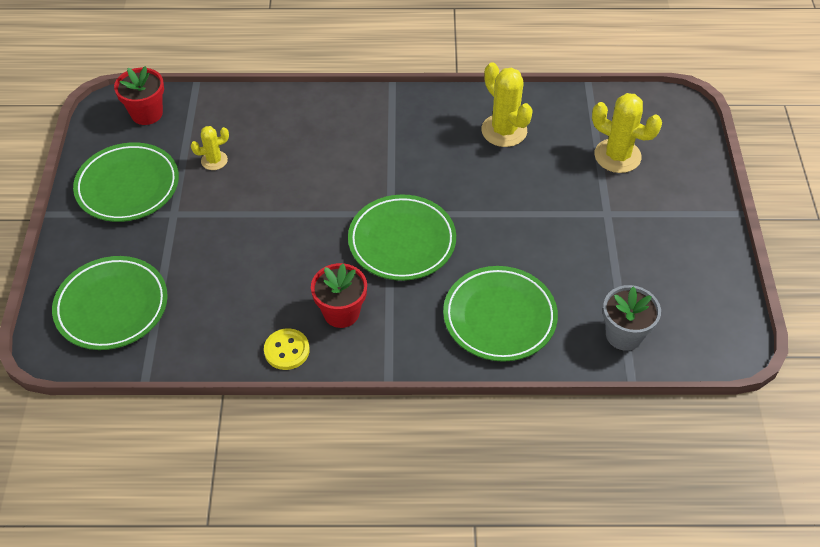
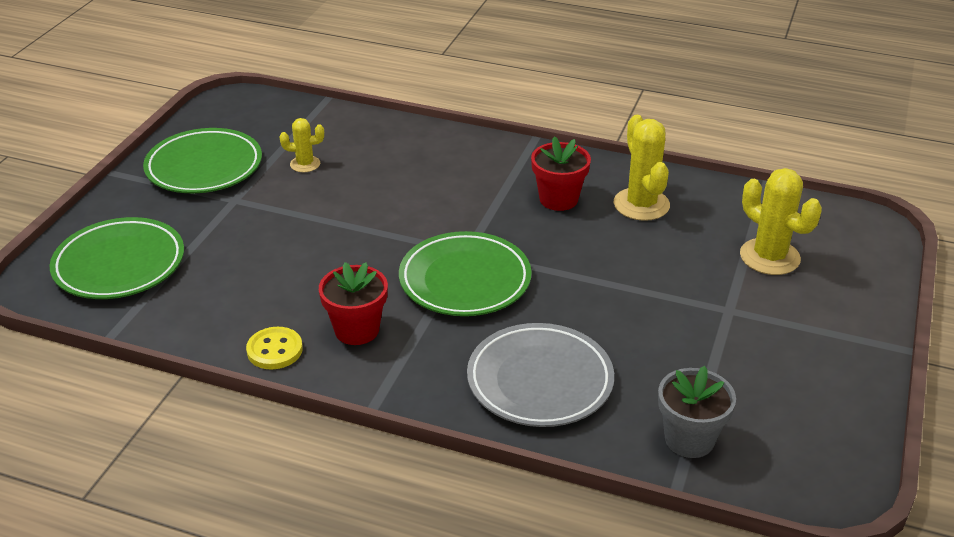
camera: 20 degrees right, 15 degrees down
(147, 113) = (262, 112): red flower pot -> red flower pot (558, 199)
(499, 317) = (540, 381): green plate -> grey plate

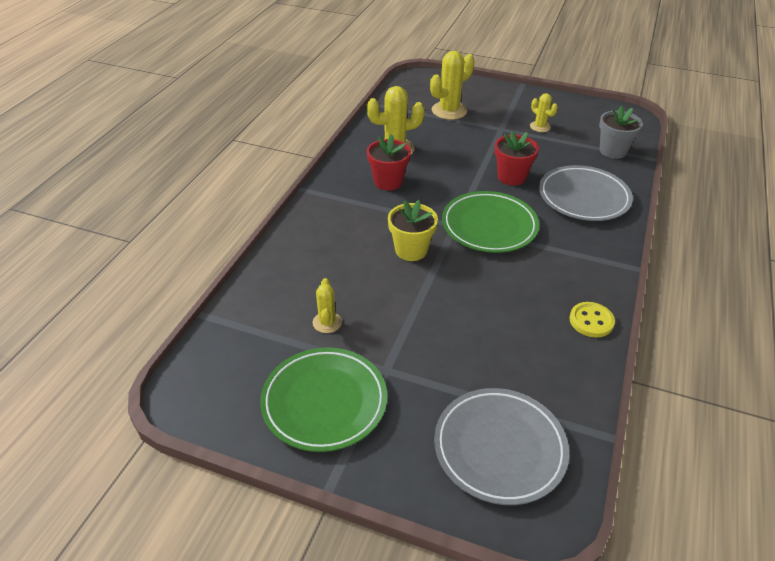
camera: 90 degrees left, 5 degrees up
(119, 264) = (499, 448): green plate -> grey plate
(357, 330) = (556, 278): red flower pot -> red flower pot (511, 177)
(416, 216) = (411, 250): none -> yellow flower pot
(749, 356) = (540, 127): none -> yellow cactus

